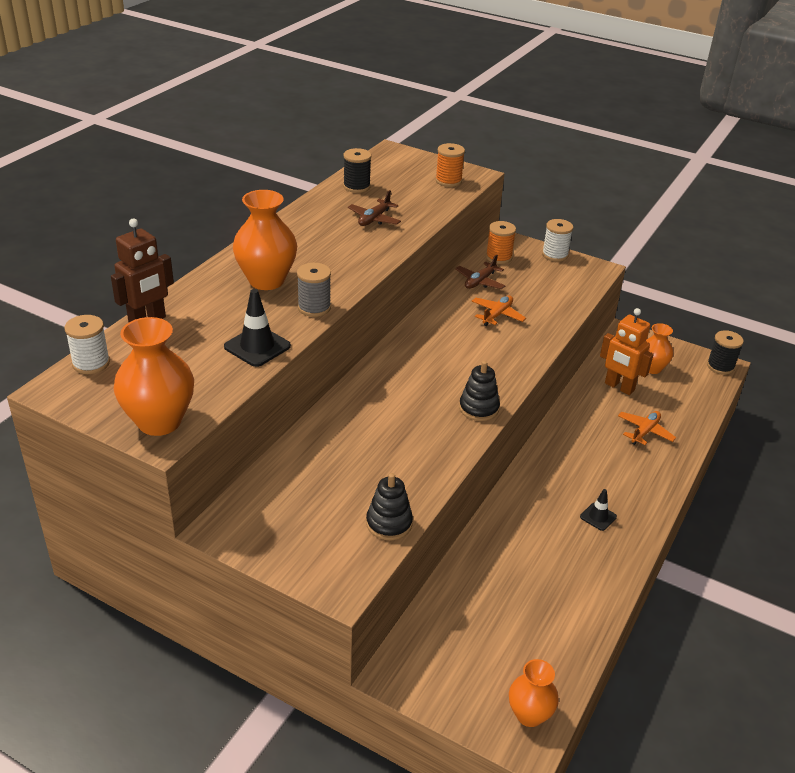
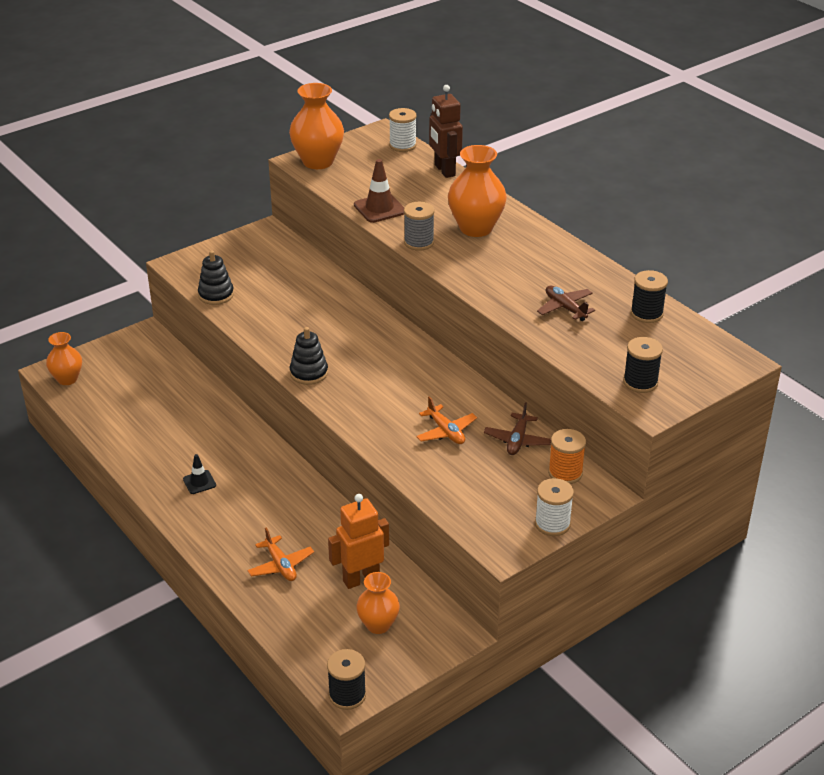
camera: 115 degrees right, 0 degrees up
(257, 346) = (379, 208): black traffic cone -> brown traffic cone
(448, 181) = (640, 382): orange spool -> black spool
(480, 282) = (517, 440): brown plane -> brown plane turned 135 degrees counterclockwise

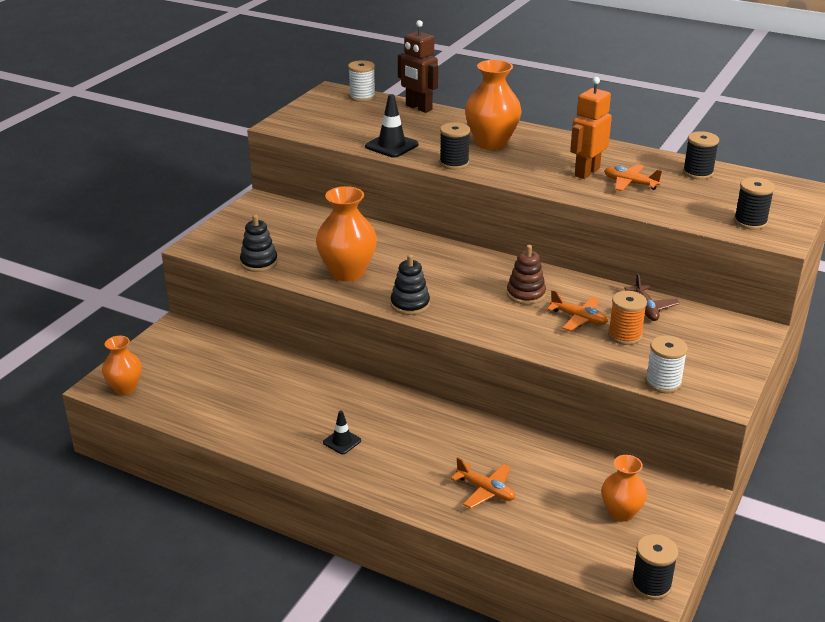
camera: 25 degrees left, 5 degrees down
(318, 162) = (297, 122): orange vase -> orange vase (347, 272)
(361, 579) = (569, 478): orange robot -> orange robot (586, 172)
(379, 208) = (391, 146): brown traffic cone -> black traffic cone
(419, 242) = (454, 163): grey spool -> black spool
(420, 393) = (525, 294): none -> brown stacking toy
(552, 524) = (740, 365): white spool -> white spool (663, 383)
(565, 308) = (630, 183): brown plane -> orange plane
(565, 473) = (709, 323): orange spool -> orange spool (625, 335)

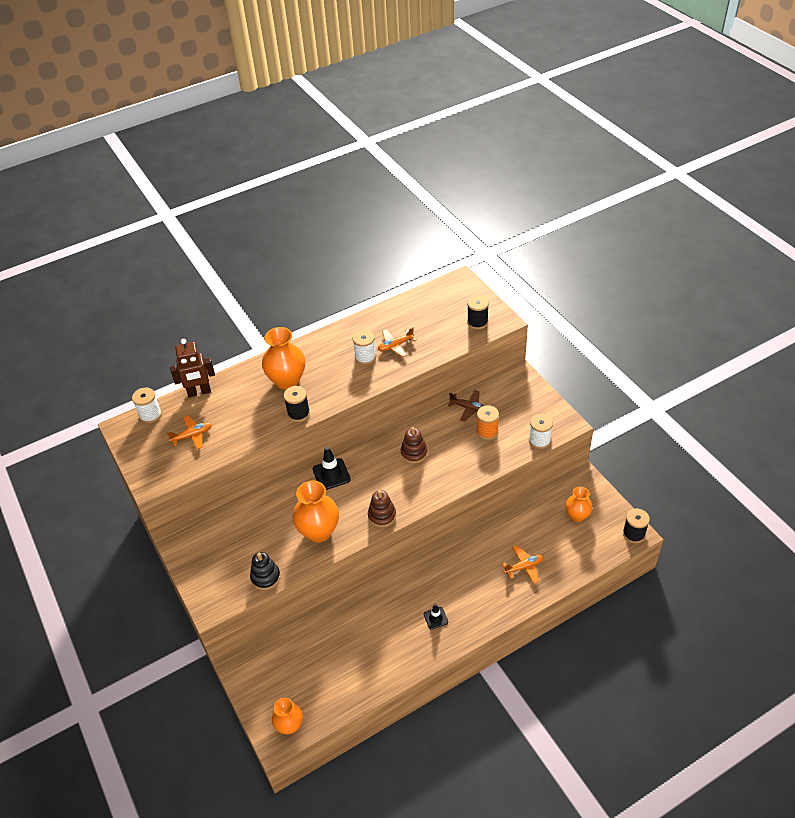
camera: 55 degrees left, 15 degrees up
(391, 146) = (244, 434): black traffic cone -> black traffic cone (331, 474)
(410, 304) = (382, 515): black stacking toy -> brown stacking toy
(579, 319) = (456, 442): orange plane -> orange plane (192, 435)
(586, 172) = (365, 357): orange robot -> white spool
(698, 173) = (407, 310): black spool -> none

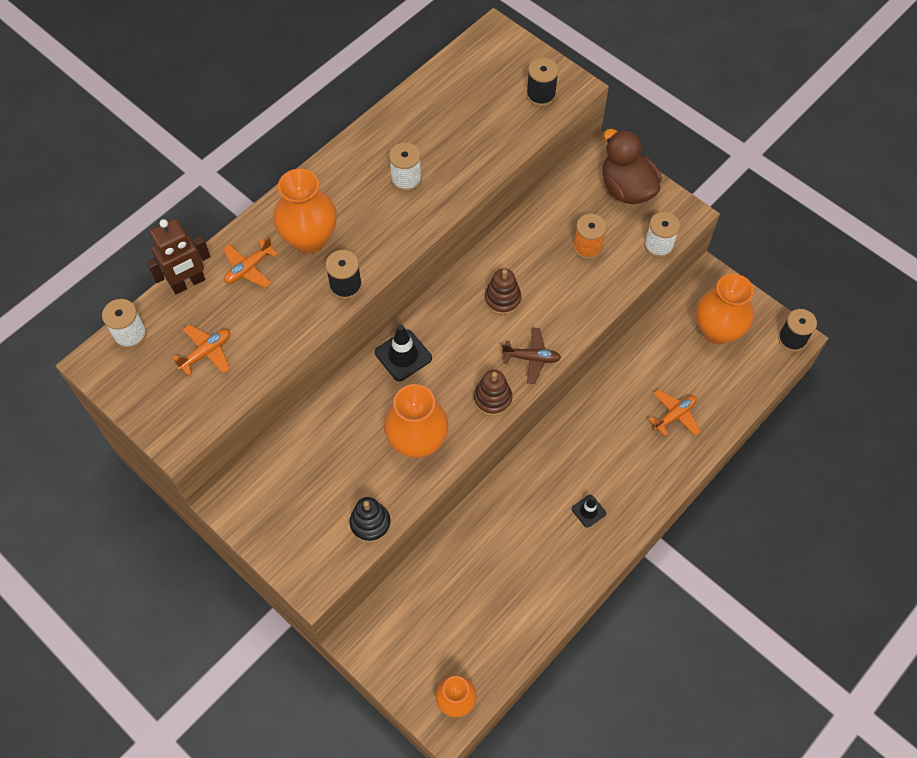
camera: 20 degrees left, 15 degrees up
(395, 346) = (441, 153): orange plane -> orange plane (249, 268)
(468, 408) = (552, 218): brown plane -> brown plane (531, 358)
(529, 399) = (626, 188): none -> brown duck
(577, 516) = (717, 331): orange vase -> orange vase, size x1.62

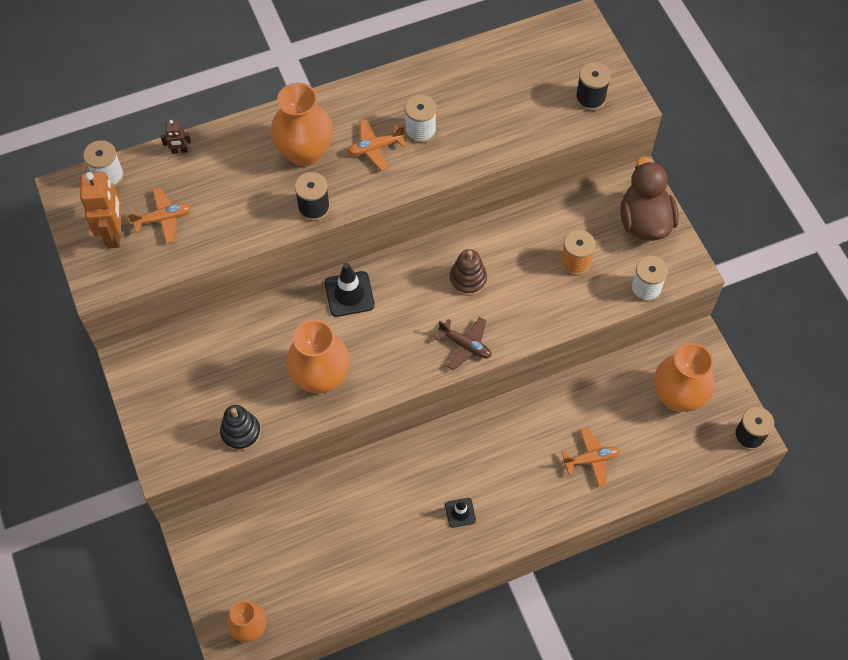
camera: 25 degrees right, 0 degrees up
(165, 386) = (114, 234): none -> orange robot
(188, 283) = (179, 151): brown robot -> brown robot, size x0.49
(249, 268) = (238, 158): orange plane -> orange plane (375, 148)
(492, 399) = (409, 368): brown stacking toy -> none

